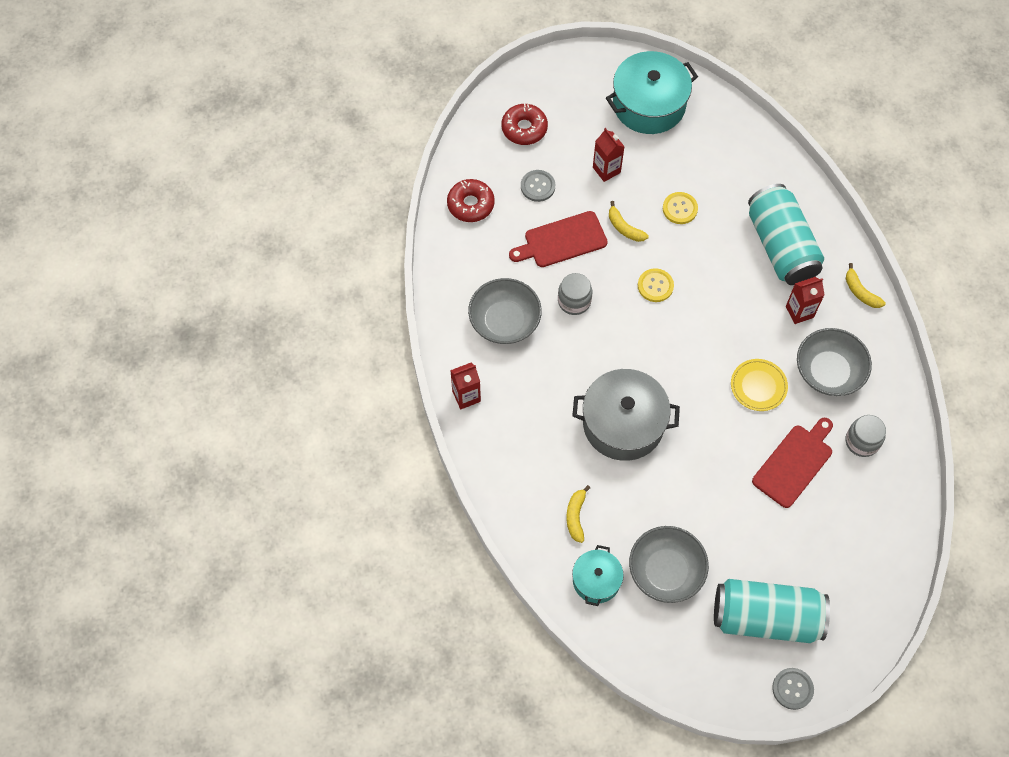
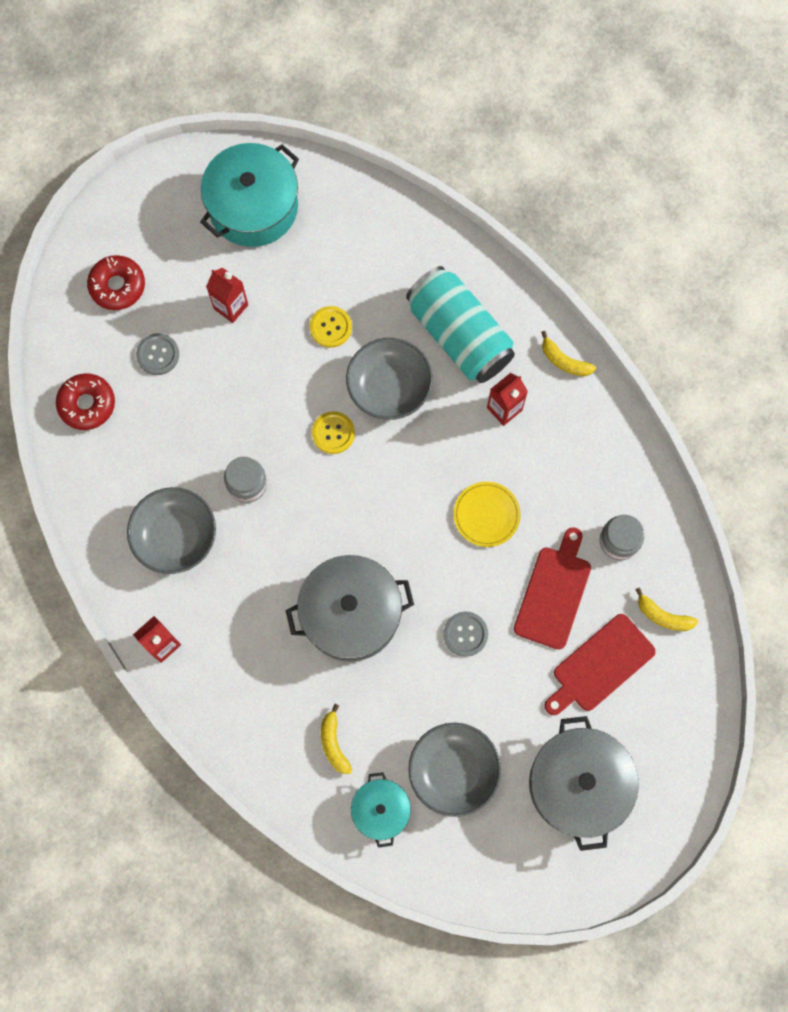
camera: 20 degrees left, 10 degrees up
(562, 241) = (208, 414): red cutting board -> red cutting board (600, 666)
(624, 228) = (275, 373): yellow banana -> yellow banana (663, 616)
(766, 617) = (578, 784): turquoise can -> grey pot
(792, 689) = (631, 855): grey button -> grey button (465, 634)
(828, 371) = (558, 470): grey bowl -> grey bowl (389, 387)

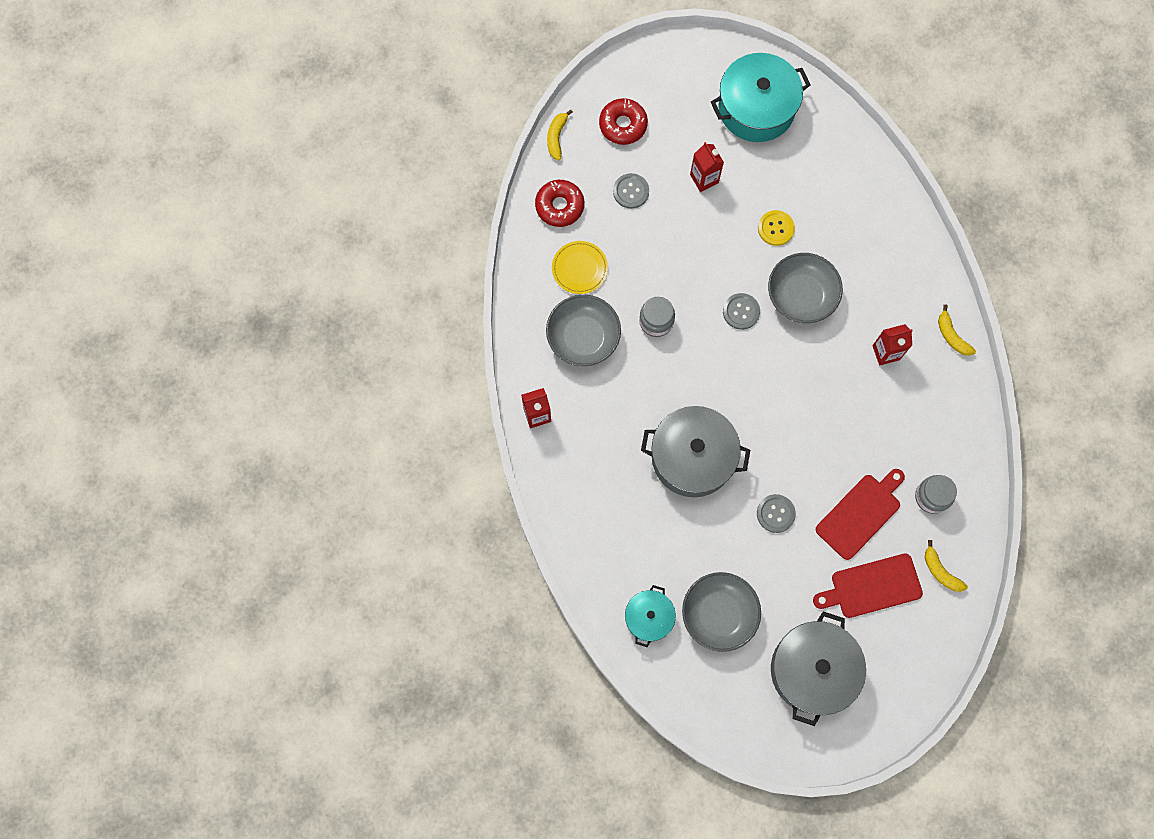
camera: 25 degrees right, 0 degrees up
(333, 433) = (741, 312): yellow button -> grey button
(334, 743) = (635, 550): yellow banana -> yellow banana (556, 137)
(459, 335) = (875, 279): turquoise can -> none
(486, 515) = (834, 429): yellow plate -> yellow plate (579, 268)

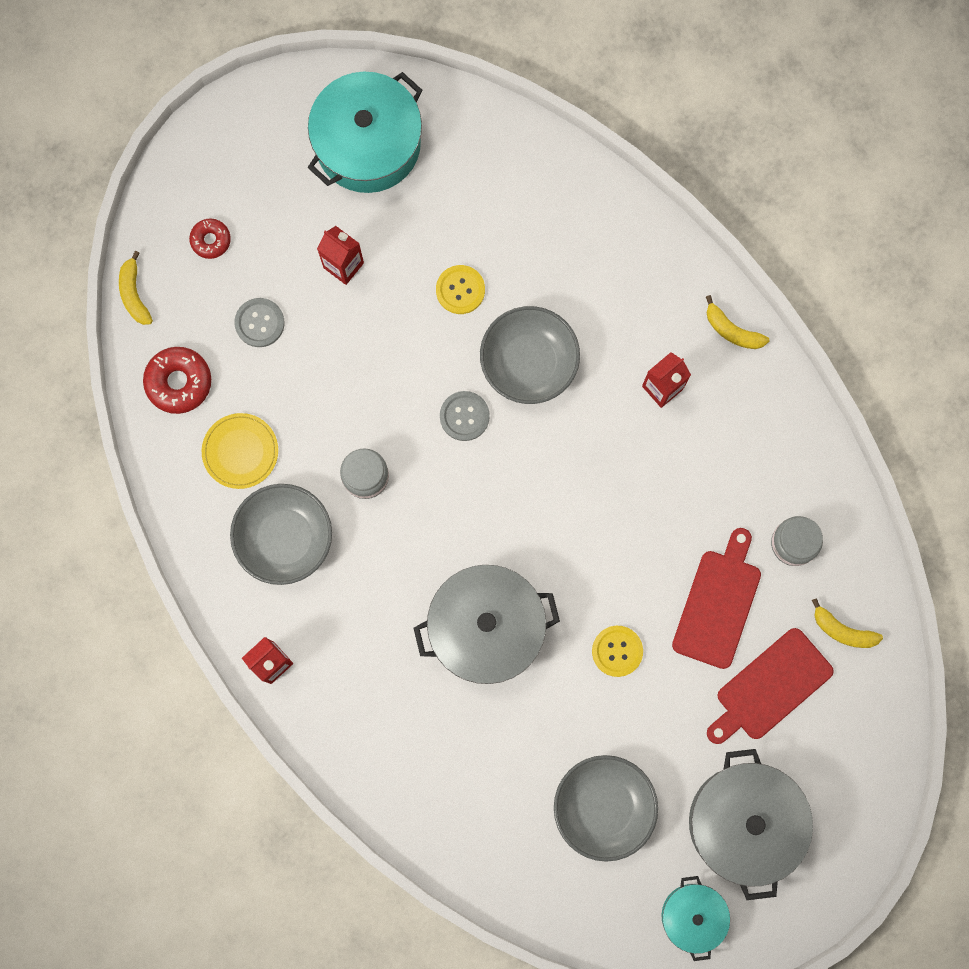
camera: 25 degrees left, 5 degrees up
(623, 125) = (211, 240): red donut -> red donut, size x0.61
(649, 617) = (521, 851): turquoise pot -> turquoise pot (692, 916)
(775, 513) = (617, 651): grey button -> yellow button

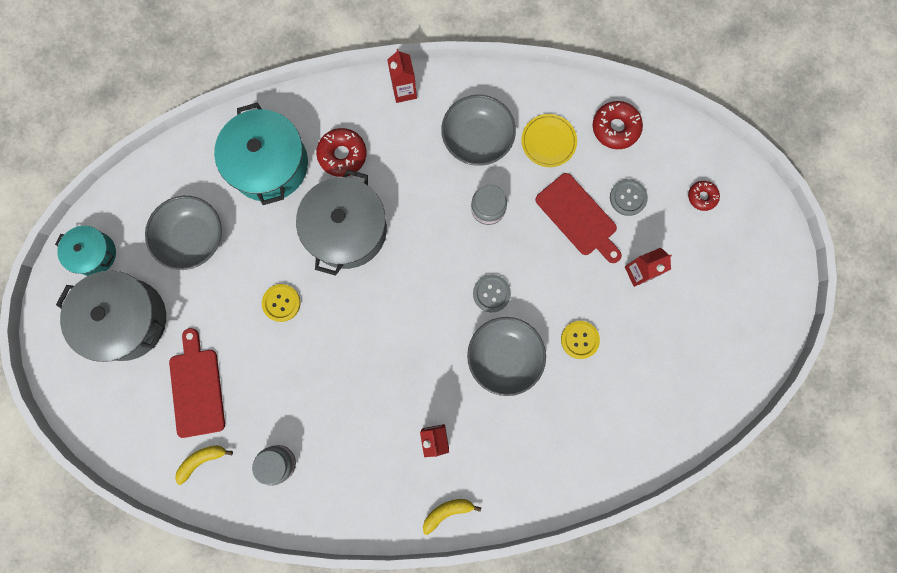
camera: 120 degrees right, 0 degrees up
(134, 294) = (690, 131): yellow banana -> none
(368, 144) = (718, 336): turquoise pot -> turquoise pot (269, 164)
(397, 689) = (342, 155): none -> red donut
(718, 603) = (270, 387): red cutting board -> red cutting board (578, 217)

